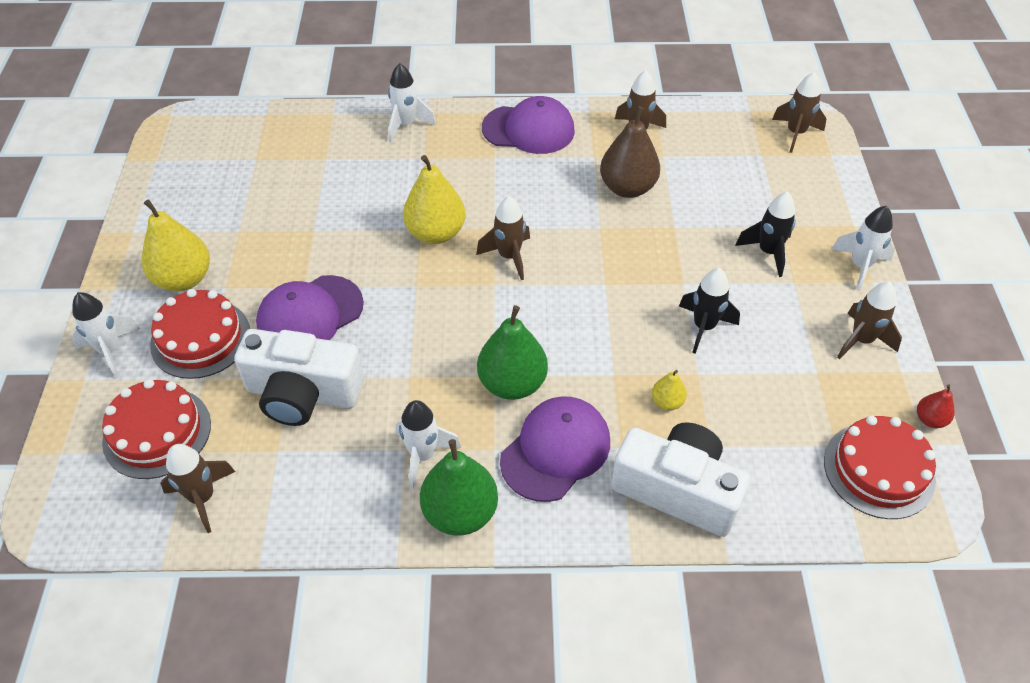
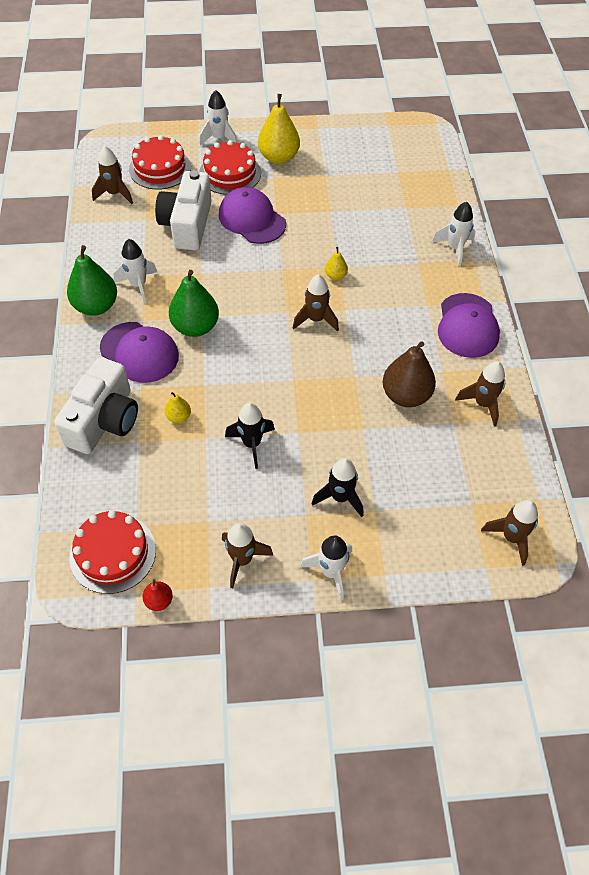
camera: 85 degrees right, 5 degrees up
(436, 233) = (335, 276): yellow pear -> yellow pear, size x0.49

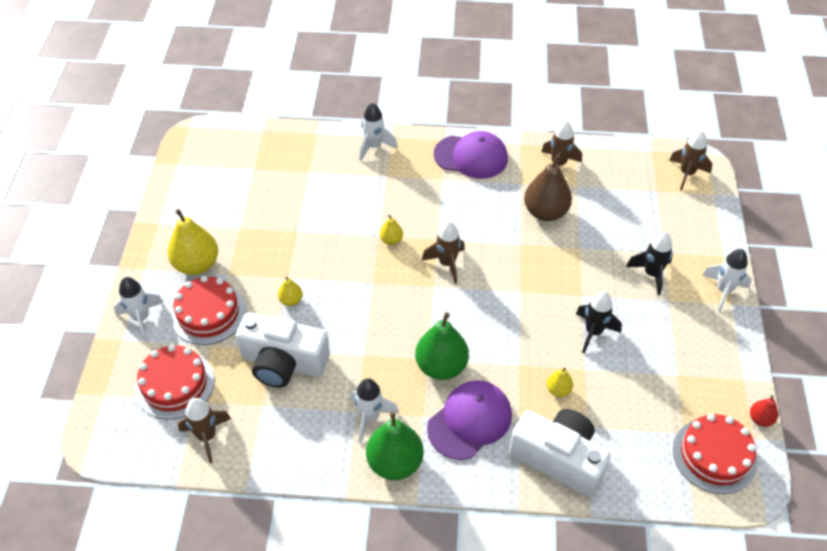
camera: 80 degrees left, 5 degrees down
(242, 560) = (716, 352): brown rocket -> none
(252, 219) = (291, 300): purple cap -> yellow pear

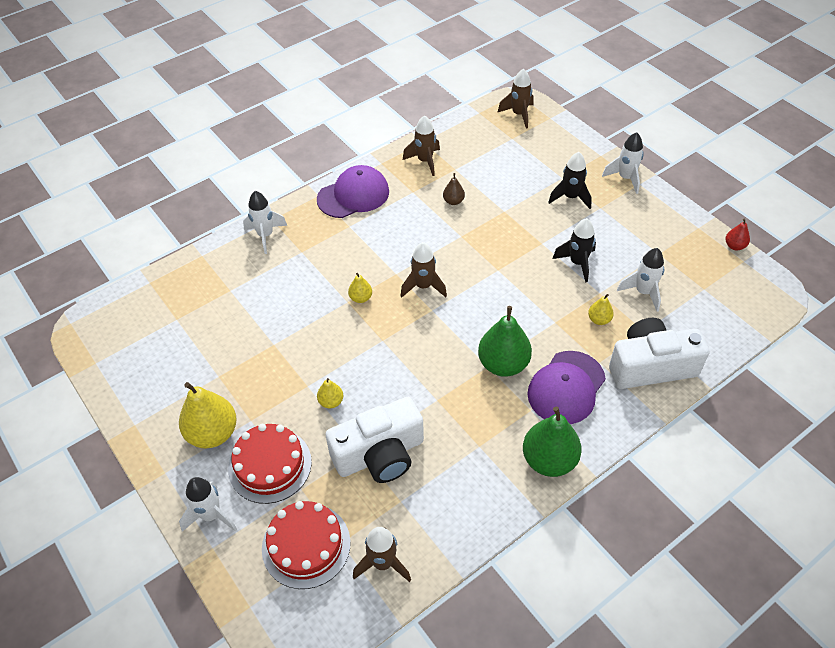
camera: 40 degrees left, 0 degrees up
(370, 417) = (494, 442): white rocket -> white rocket (643, 292)
(470, 421) = (566, 387): purple cap -> purple cap turned 150 degrees counterclockwise
(545, 212) = (453, 201): brown pear -> brown pear, size x0.49
(714, 455) = (735, 289): red cake -> none

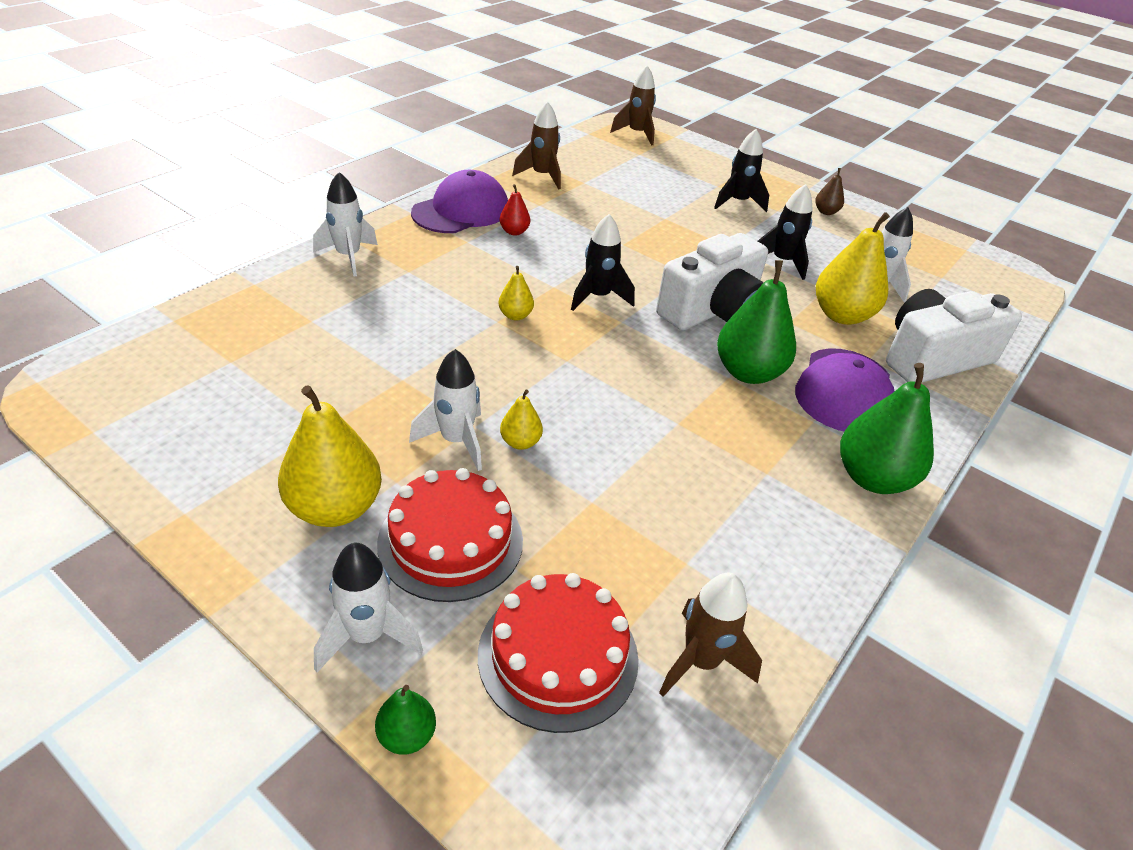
camera: 20 degrees left, 10 degrees down
(217, 574) = (406, 735): none -> green pear
(380, 454) = (626, 503): white camera -> white camera (712, 310)
(423, 286) = (598, 297): brown rocket -> black rocket
(453, 201) = (597, 211): brown pear -> brown pear (826, 212)
(599, 320) = (841, 315): yellow pear -> yellow pear, size x2.05
(625, 178) = (790, 184): white rocket -> white rocket (456, 441)
(734, 246) = (947, 237): red pear -> red pear (514, 232)

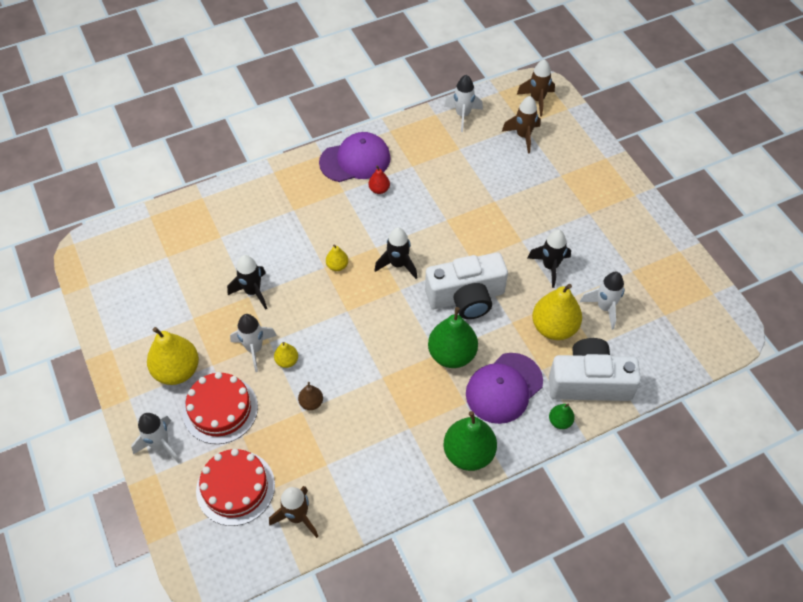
camera: 30 degrees right, 15 degrees up
(348, 257) = (264, 187): white rocket -> white rocket (462, 115)
(406, 735) = (155, 497): green pear -> green pear (560, 421)
(542, 176) = (432, 135): brown rocket -> brown rocket (523, 136)
(738, 202) = (563, 197): black rocket -> black rocket (252, 291)
(826, 212) = (627, 224): brown pear -> brown pear (311, 403)

